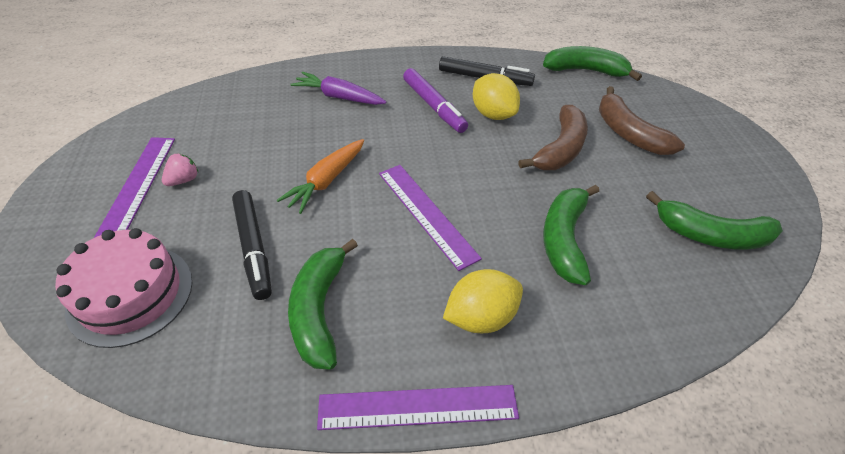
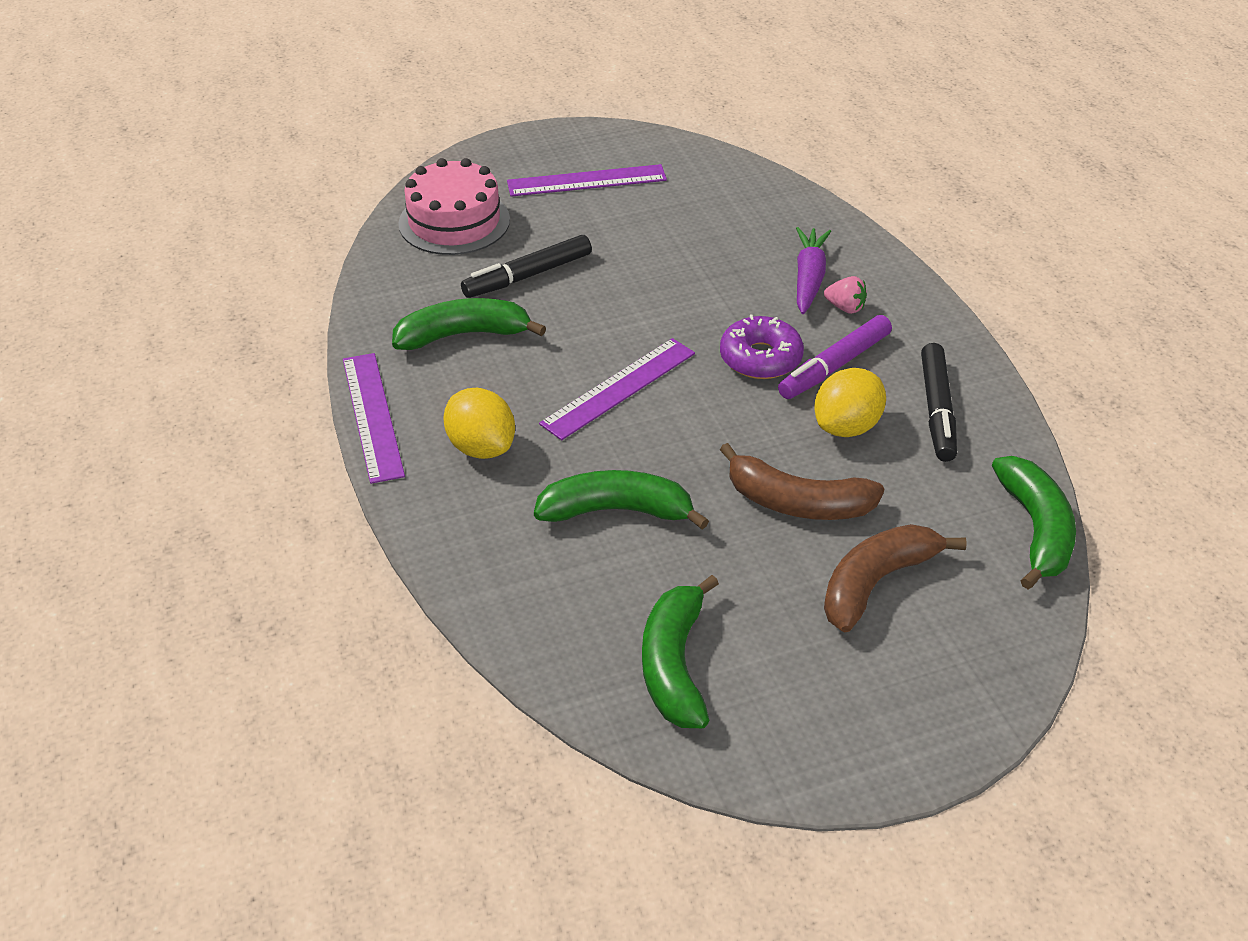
camera: 80 degrees right, 5 degrees down
(183, 180) = (606, 205): pink strawberry -> pink strawberry (845, 307)
(326, 181) = (644, 301): orange carrot -> none
(415, 135) = (760, 358): none -> purple donut

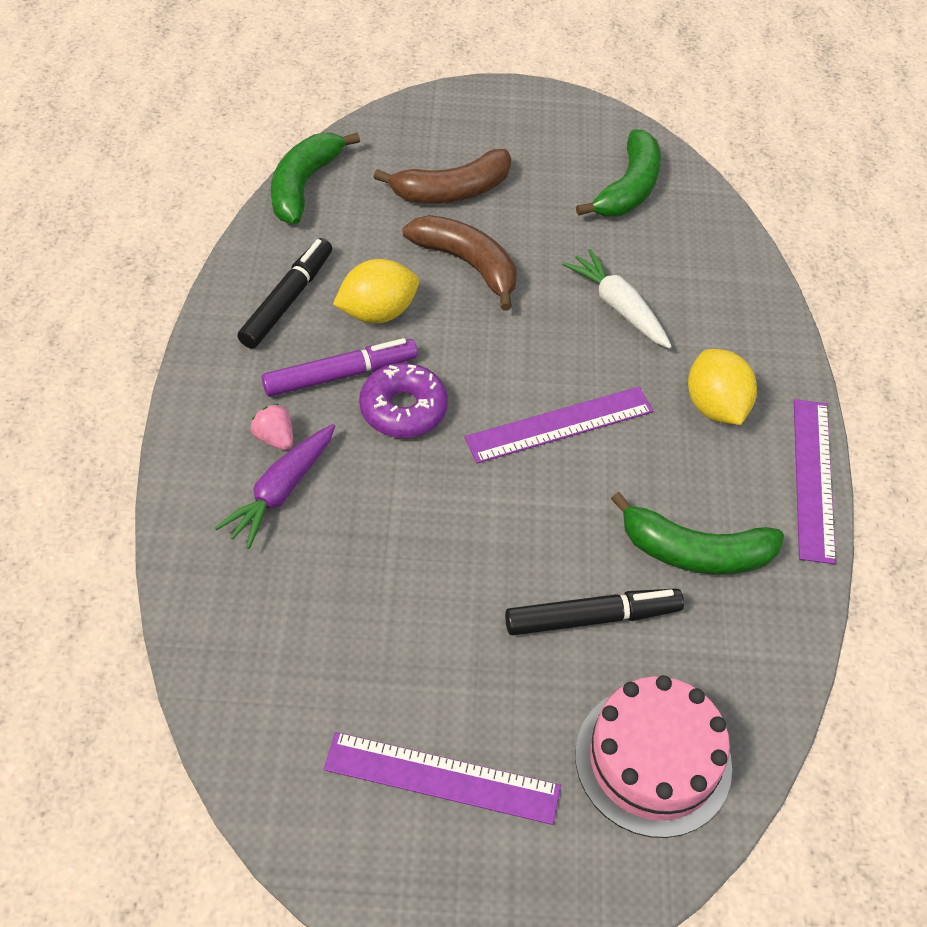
camera: 160 degrees left, 10 degrees up
(616, 511) = (618, 307): green banana -> white carrot

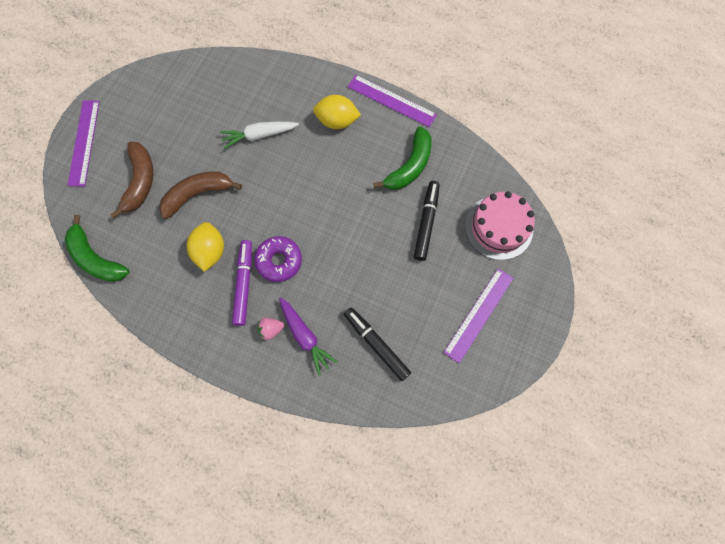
camera: 65 degrees left, 20 degrees up
(287, 300) = (180, 294): black marker -> black marker (376, 344)
(559, 425) = (319, 193): purple ruler -> purple ruler (84, 142)
(628, 188) = (182, 95): green banana -> none

